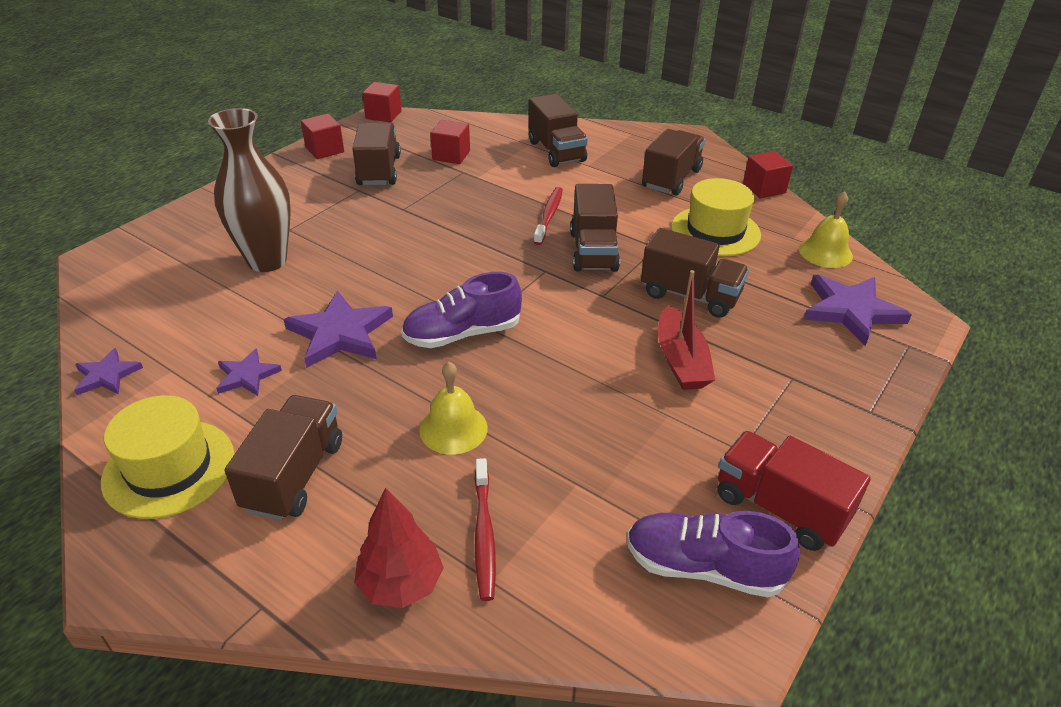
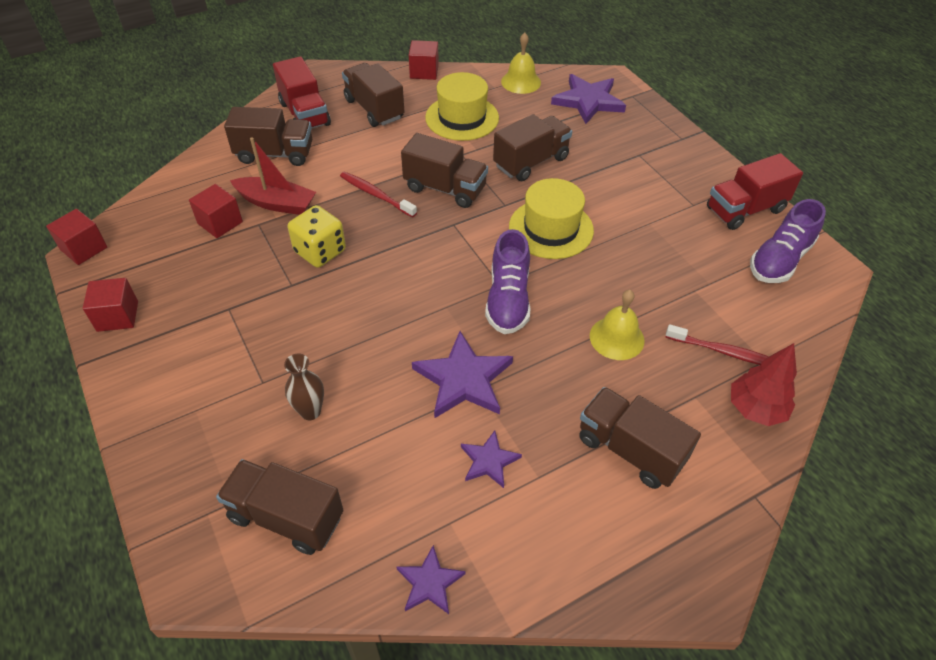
camera: 65 degrees left, 10 degrees up
(169, 468) = (588, 540): yellow hat -> yellow hat (551, 228)
(267, 261) = (310, 411): brown vase -> brown vase, size x0.49
(379, 171) = (203, 283): brown truck -> brown truck (286, 517)
(452, 210) = (320, 251): none -> yellow dice
(624, 148) = (305, 114): none -> red truck
(681, 360) = (599, 195): red boat -> red boat (276, 203)

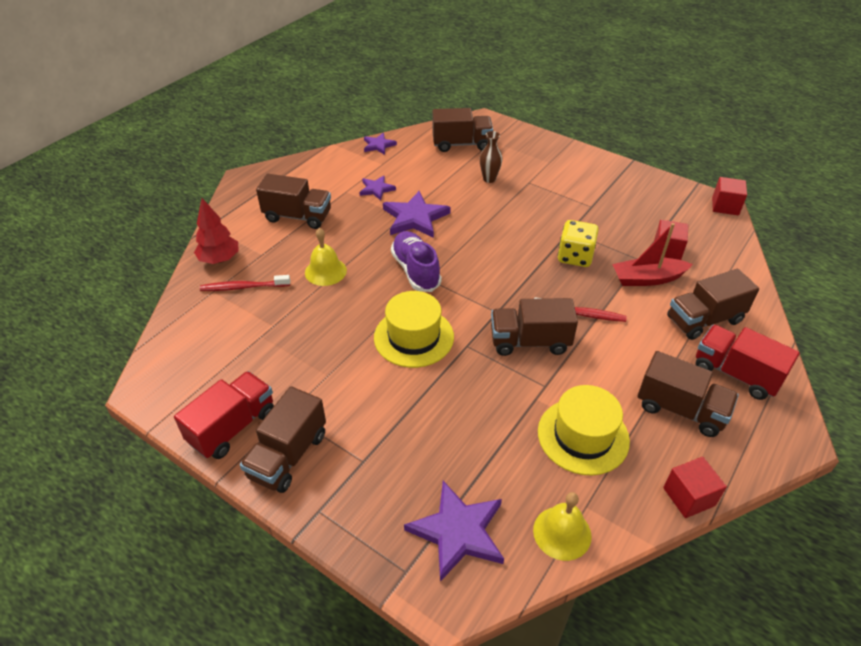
camera: 155 degrees right, 5 degrees down
(117, 316) = (647, 183): red cube -> none
(531, 162) = (472, 403): brown truck -> brown truck (288, 455)
(780, 260) = (197, 380): purple shoe -> none

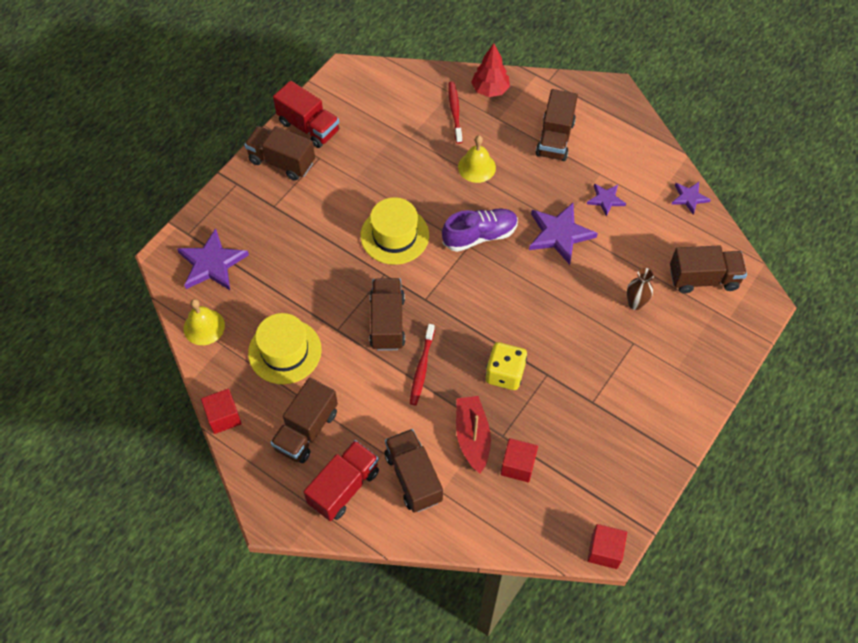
camera: 90 degrees right, 15 degrees up
(461, 144) = (703, 278): brown truck -> brown truck turned 90 degrees counterclockwise

